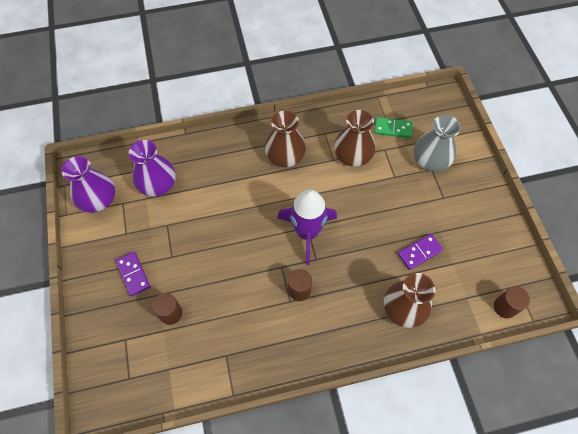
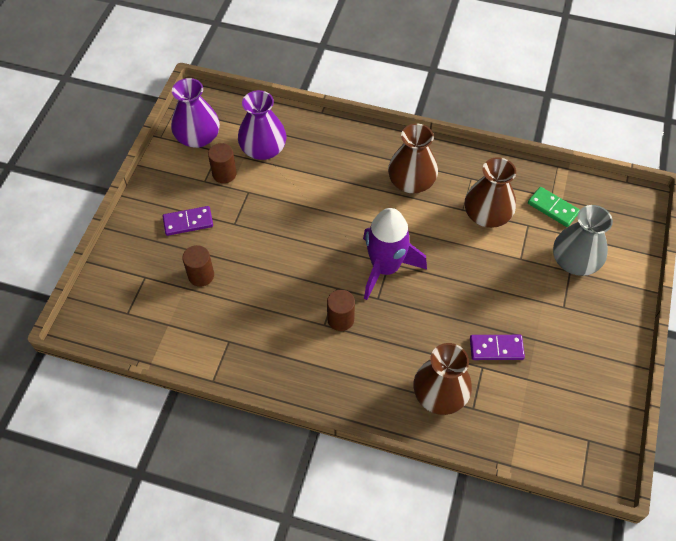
camera: 30 degrees right, 5 degrees down
(133, 274) = (188, 222): purple domino -> purple domino turned 75 degrees clockwise
(504, 307) = (557, 453): brown cylinder -> brown cylinder (224, 174)

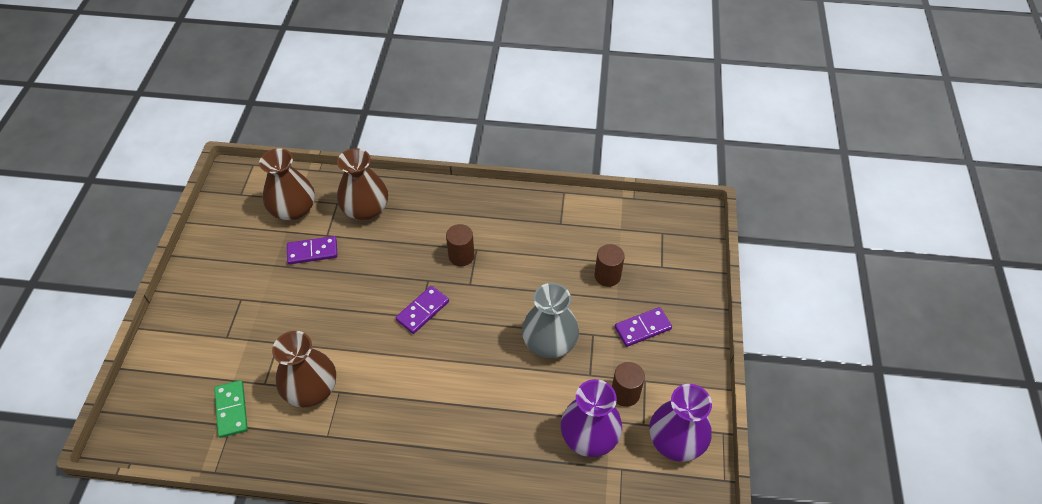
camera: 170 degrees right, 5 degrees down
(385, 268) = (423, 311): purple rocket -> purple domino
(411, 182) = (400, 418): brown vase -> brown vase (293, 209)
(553, 208) = (231, 410): green domino -> green domino turned 45 degrees clockwise
(575, 261) = (219, 348): grey vase -> grey vase (549, 342)

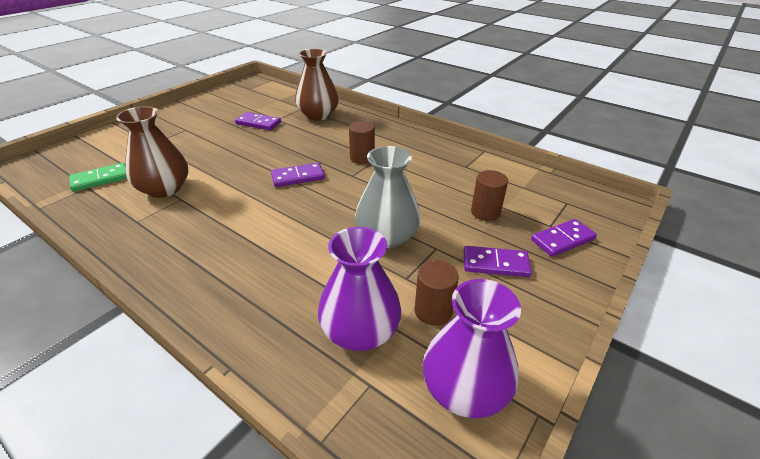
camera: 30 degrees right, 15 degrees down
(231, 410) = (100, 179): green domino -> green domino turned 45 degrees clockwise
(293, 209) = (271, 102): brown vase -> none
(676, 278) = (562, 239): none -> purple domino

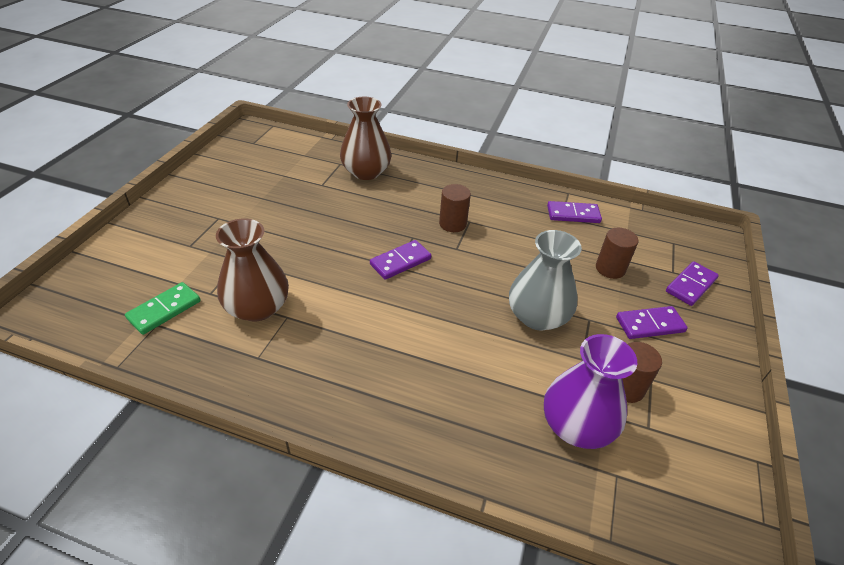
camera: 20 degrees left, 5 degrees up
(258, 123) = (303, 194): purple domino -> purple domino (573, 214)
(465, 389) = (693, 456): purple vase -> none

